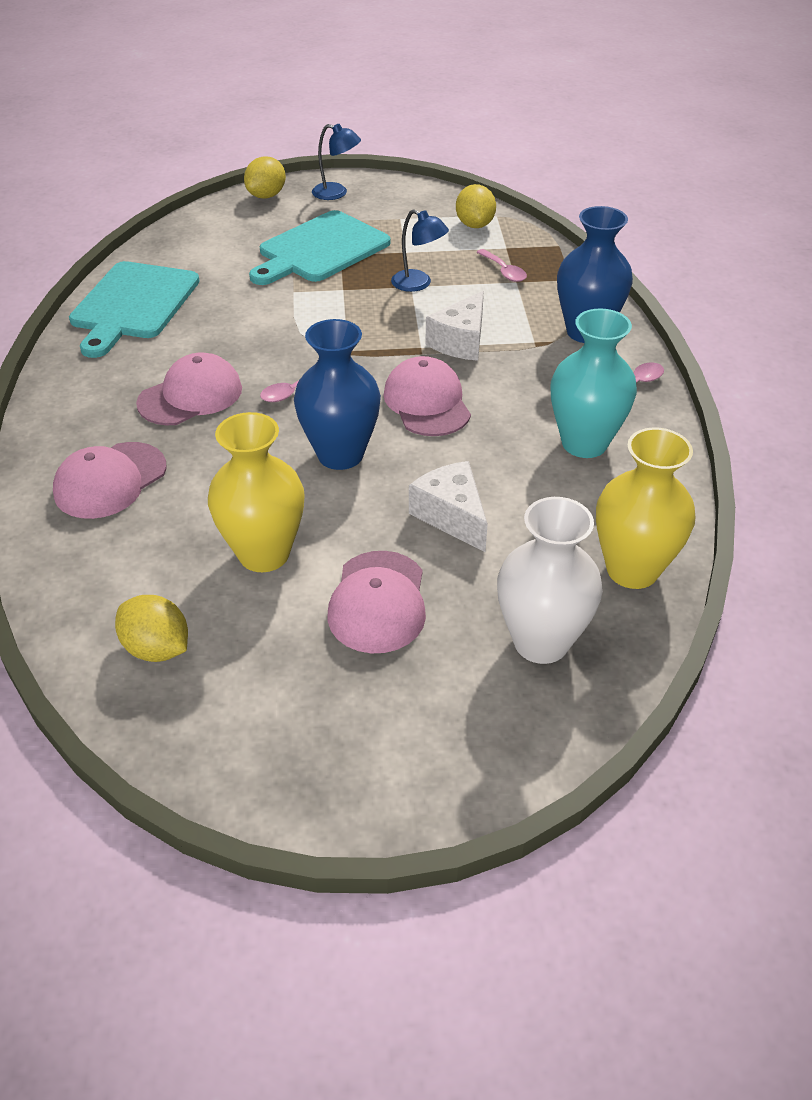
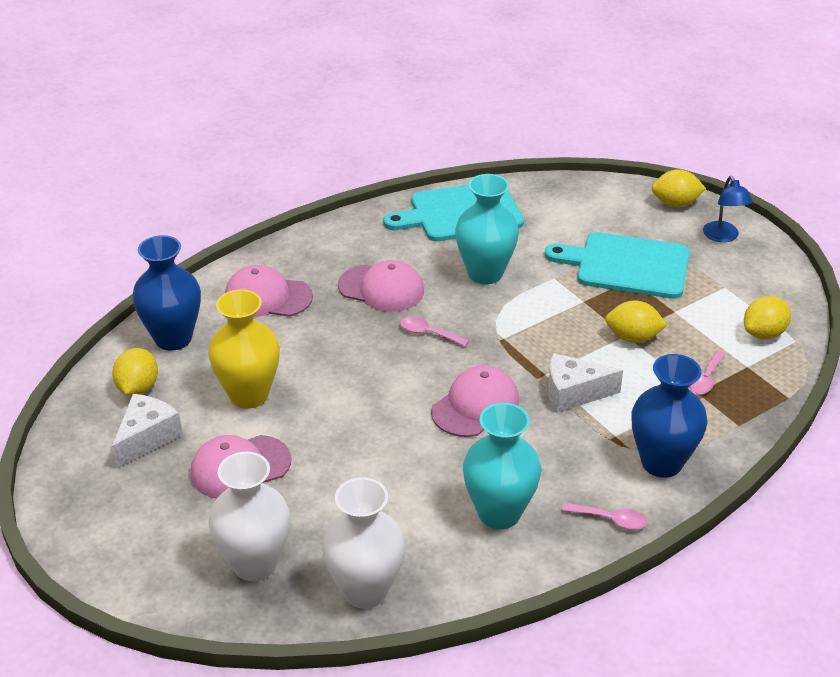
camera: 60 degrees right, 5 degrees down
(243, 325) = (485, 273): none -> turquoise vase
(340, 454) = (376, 387): blue vase -> blue vase (173, 338)
(418, 284) = (633, 338): blue lamp -> yellow lemon
(451, 516) = (353, 470): white cheese -> white cheese (147, 438)
(632, 570) = (365, 591): yellow vase -> white vase

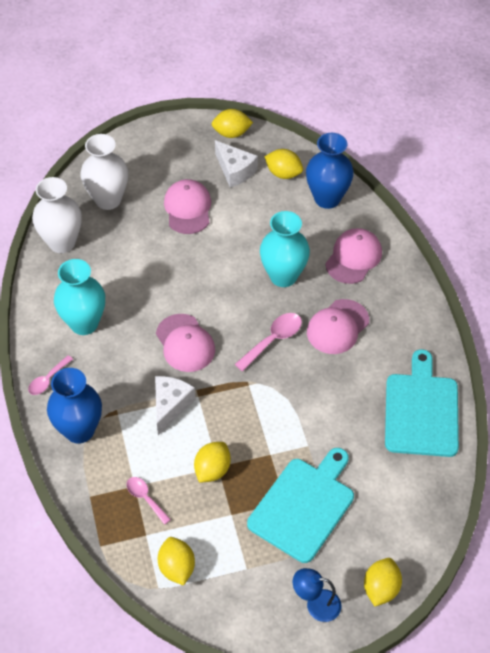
camera: 110 degrees right, 15 degrees up
(66, 461) = (231, 133): none -> yellow lemon
(249, 395) = (252, 226): yellow vase -> none
(428, 333) = (273, 340): pink spoon -> pink spoon, size x1.51
(485, 273) = (331, 399): turquoise vase -> turquoise vase (283, 276)

